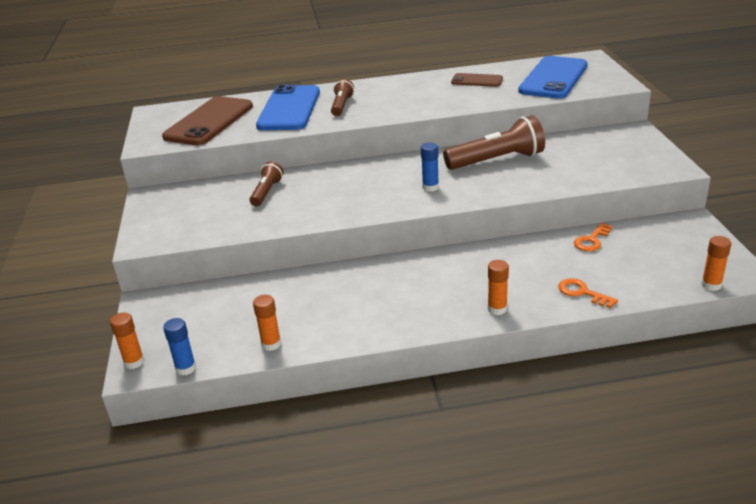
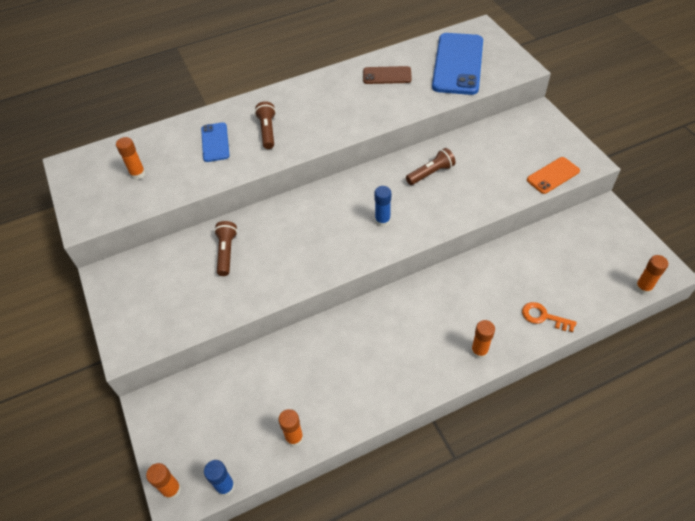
camera: 15 degrees left, 20 degrees up
(209, 121) = (138, 174): brown phone -> orange glue stick
(289, 109) = (215, 142): blue phone -> blue phone, size x0.52
(497, 160) = (431, 173): brown flashlight -> brown flashlight, size x0.56
(592, 240) = (532, 249): orange key -> none
(629, 174) = (553, 175): none -> orange phone

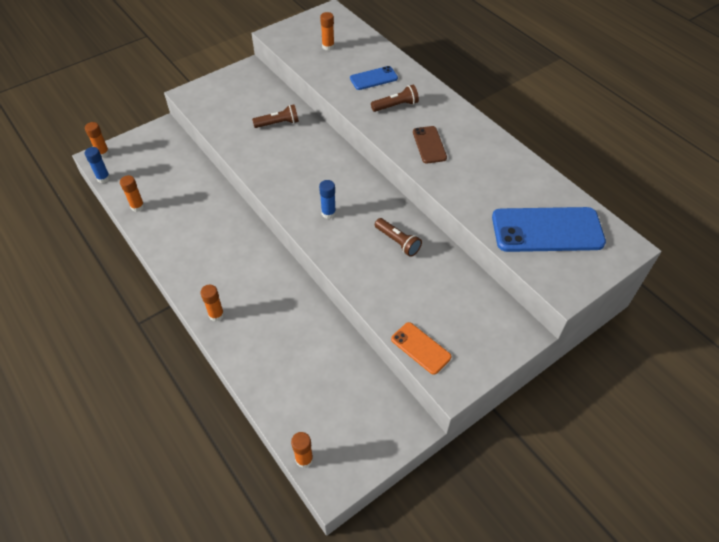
camera: 75 degrees right, 0 degrees up
(387, 75) = (504, 174): brown phone -> brown phone (429, 145)
(543, 317) = (257, 365): orange key -> none

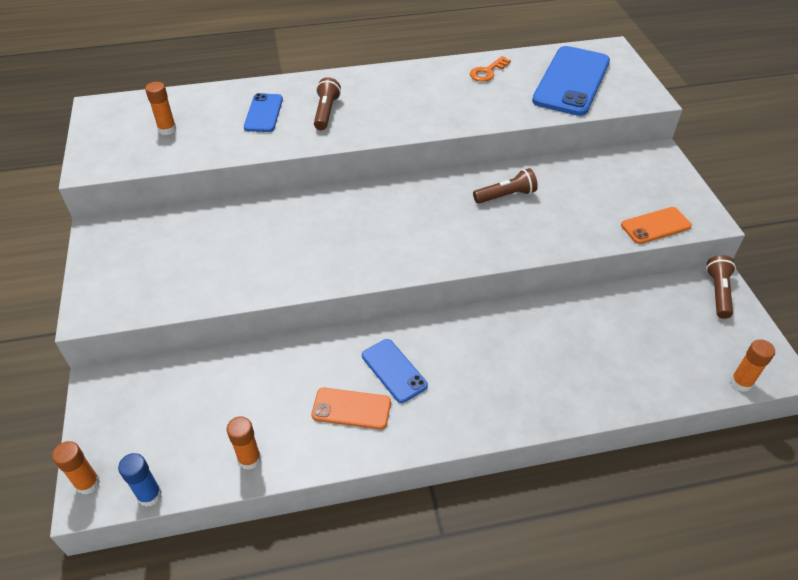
camera: 65 degrees left, 5 degrees down
(188, 237) = (351, 408): none -> orange phone
(216, 315) = (506, 411): orange glue stick -> none
(225, 246) = (394, 370): none -> blue phone
(278, 123) = (239, 234): brown flashlight -> brown flashlight (718, 292)
(328, 213) = (431, 236): blue glue stick -> none
(429, 145) = (408, 110): brown phone -> none
(517, 173) = (487, 72): none -> orange key

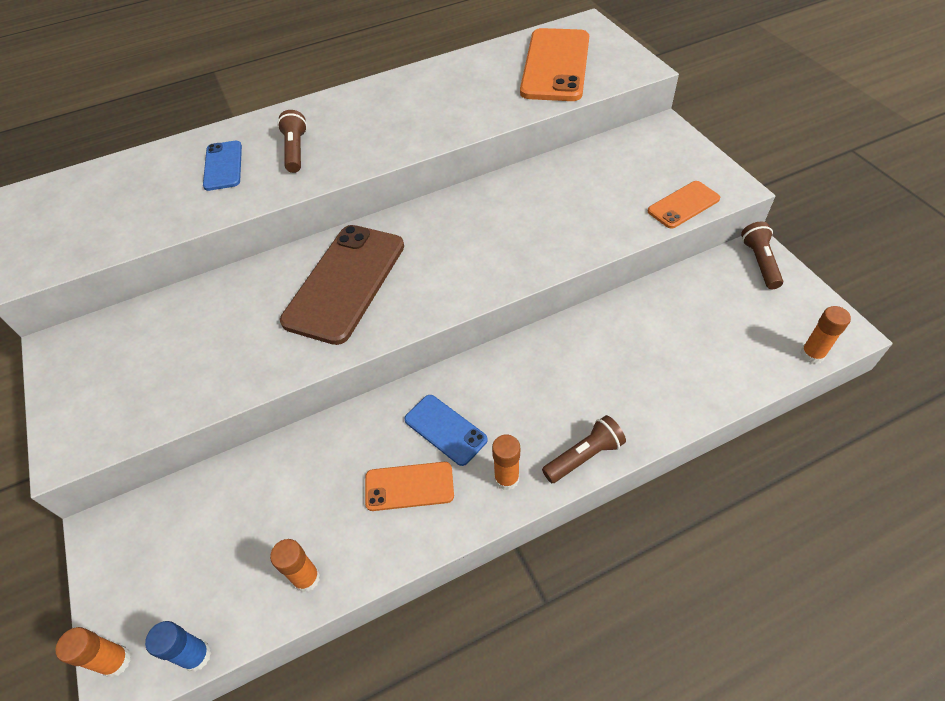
camera: 10 degrees left, 5 degrees up
(167, 129) = (112, 207): orange glue stick -> orange glue stick (506, 478)
(340, 230) = (345, 283): none -> brown phone
(487, 72) = (463, 72): orange key -> none
(506, 196) = (517, 205): brown flashlight -> brown flashlight (584, 456)
(571, 81) = (555, 65): blue phone -> orange phone

